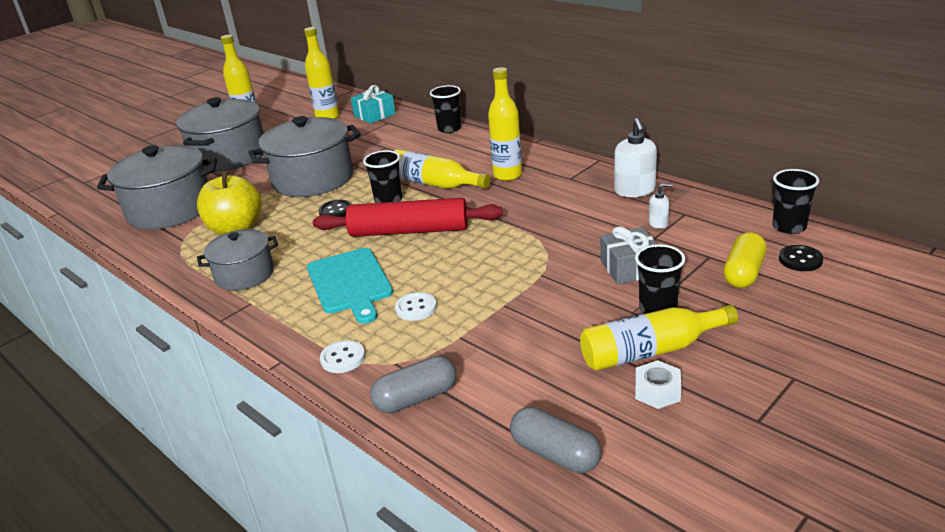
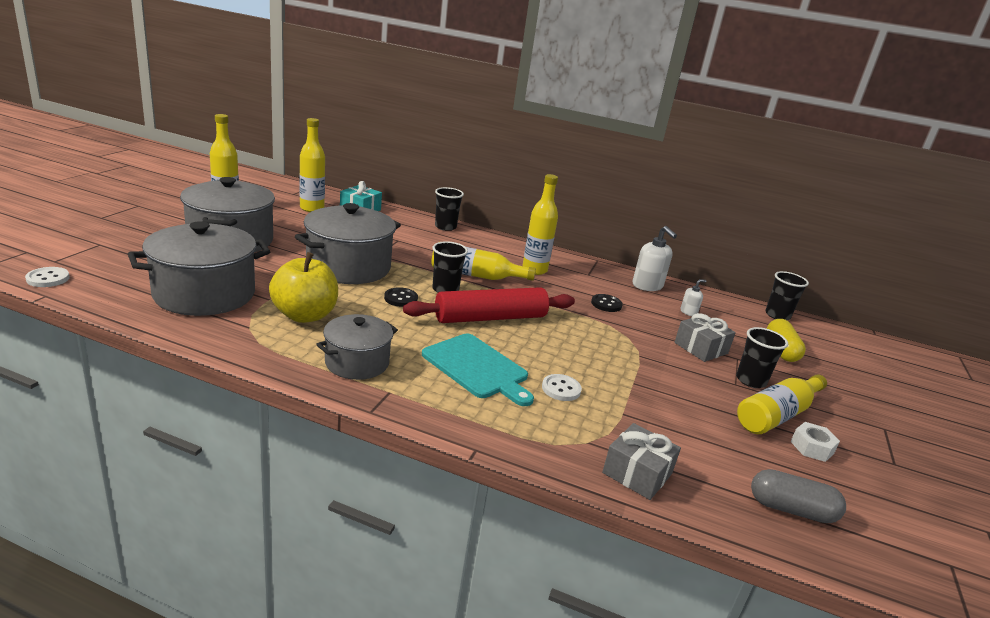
camera: 30 degrees left, 5 degrees down
(343, 358) = (536, 441): white button -> white button (48, 278)
(416, 398) = (637, 473): grey capsule -> grey gift
(800, 260) = (806, 340): black button -> black button (606, 304)

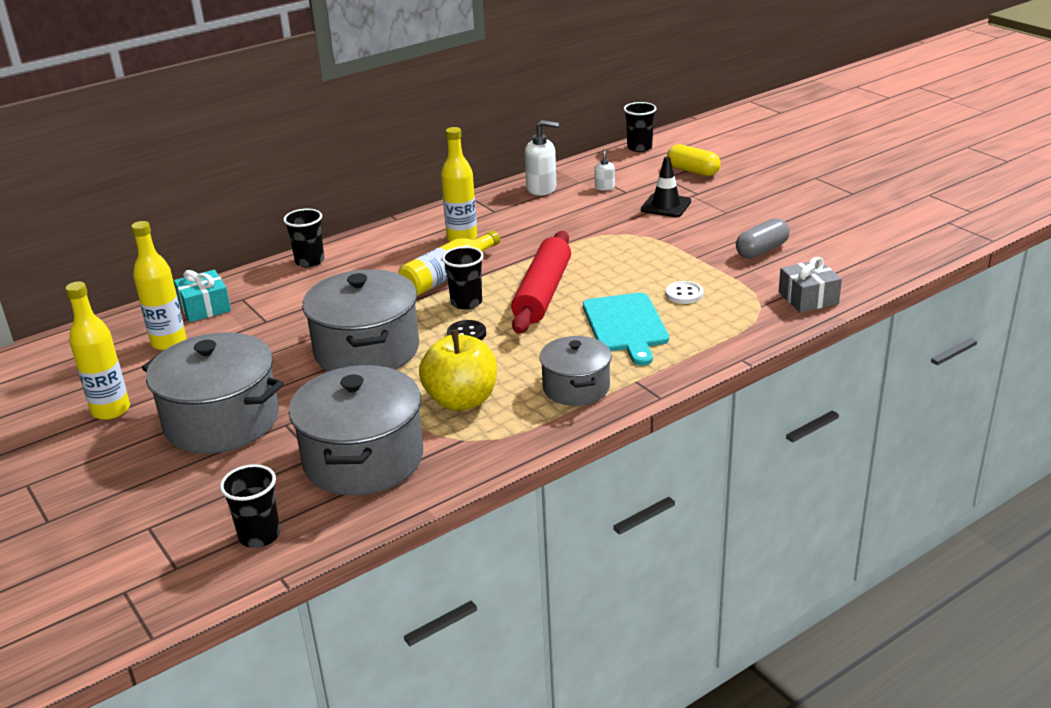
camera: 50 degrees left, 5 degrees up
(48, 278) = (230, 574): white button -> none
(477, 368) = (626, 325): turquoise cutting board -> turquoise cutting board turned 90 degrees clockwise
(606, 304) = (561, 223): black button -> none
(701, 348) = (666, 206): grey gift -> black traffic cone
(751, 380) = (726, 203): black cup -> black cup (259, 536)
(777, 415) = (775, 212): yellow bottle -> none
(791, 509) = (875, 253): grey capsule -> grey capsule (761, 250)
(812, 447) = (819, 216): white nut -> none

